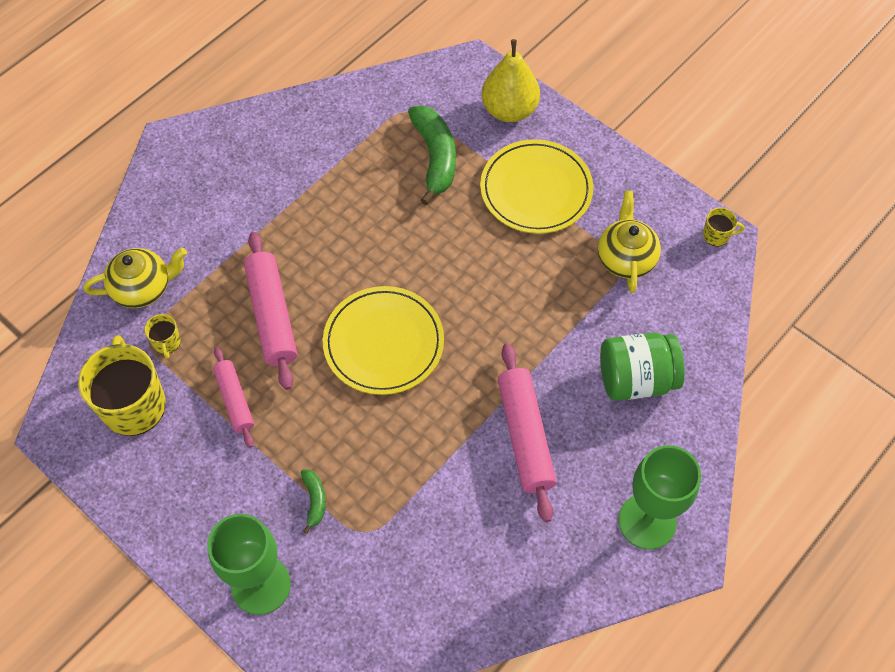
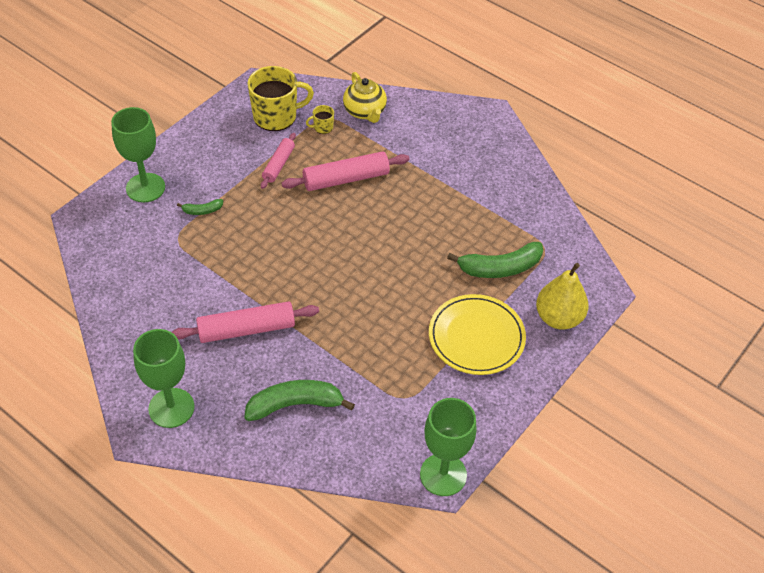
camera: 85 degrees right, 10 degrees down
(235, 400) = (278, 165): pink rolling pin -> pink rolling pin turned 45 degrees counterclockwise
(383, 343) = (325, 242): yellow plate -> none
(625, 258) = (412, 401): yellow teapot -> none
(636, 379) = (295, 405): green jar -> green banana
(716, 235) = (443, 474): yellow mug -> green goblet

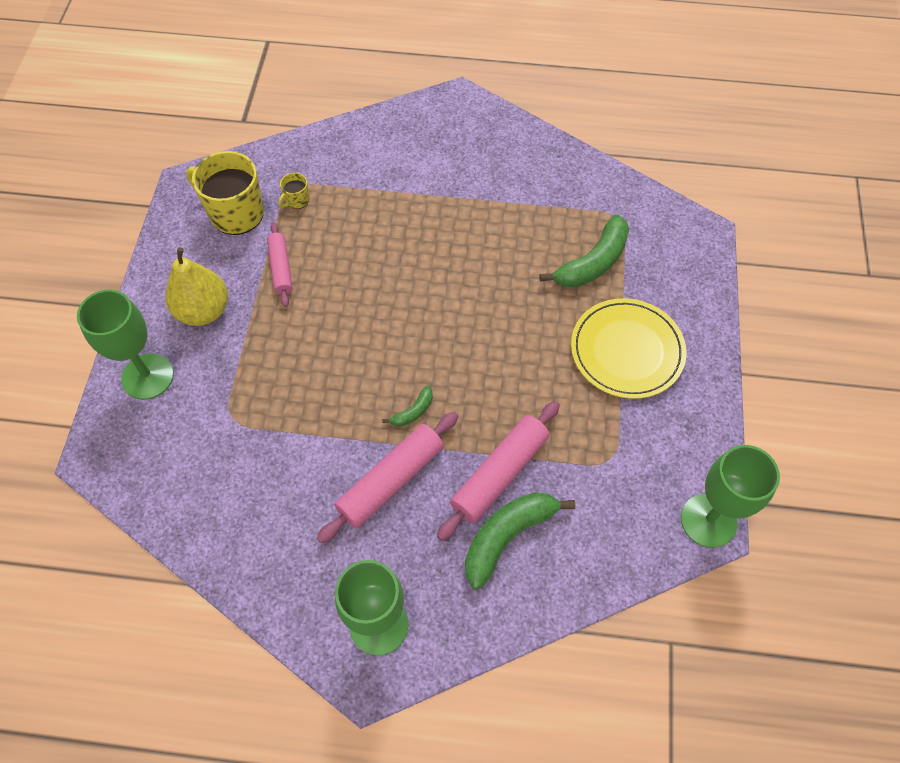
camera: 30 degrees left, 10 degrees up
(202, 210) = (235, 368): green banana -> green banana (413, 411)
(276, 116) = (235, 213): yellow mug -> yellow mug turned 105 degrees counterclockwise
(346, 179) = (366, 247): pink rolling pin -> pink rolling pin (499, 474)
(365, 111) = (328, 160): yellow teapot -> none
(558, 318) = (686, 285): yellow pear -> yellow pear (203, 311)

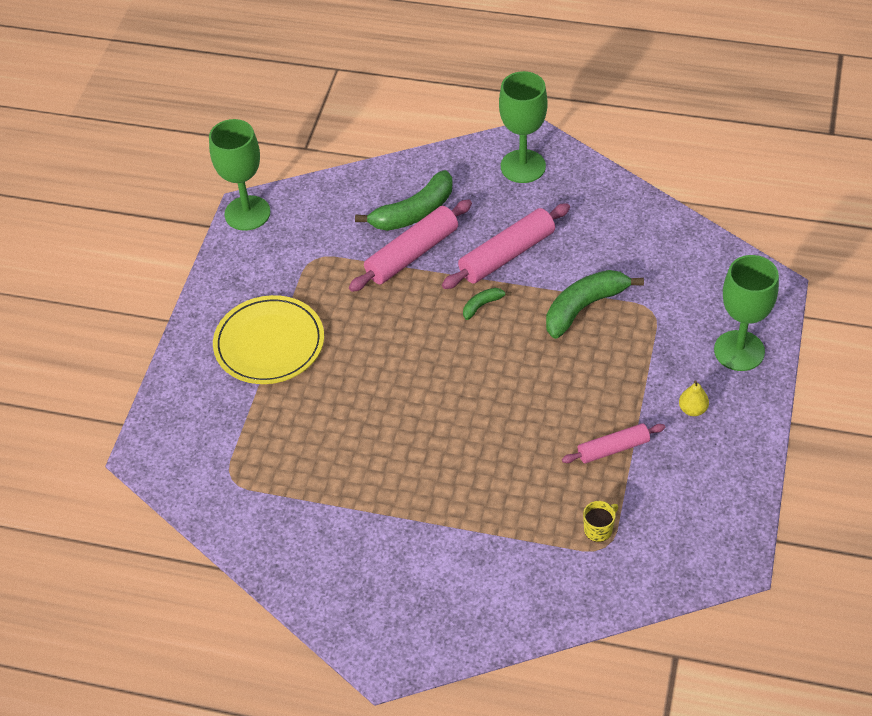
camera: 170 degrees left, 10 degrees down
(203, 311) = (692, 409): yellow pear -> yellow pear, size x0.48
(235, 213) = (670, 518): yellow mug -> none
(281, 268) = (613, 448): pink rolling pin -> pink rolling pin turned 75 degrees clockwise
(592, 262) = (276, 431): green banana -> green banana (584, 307)

